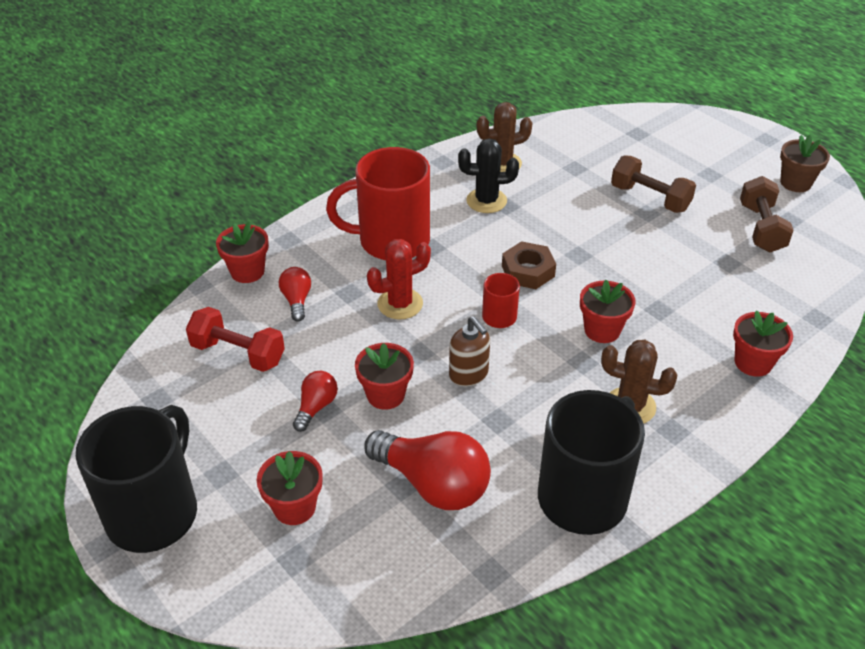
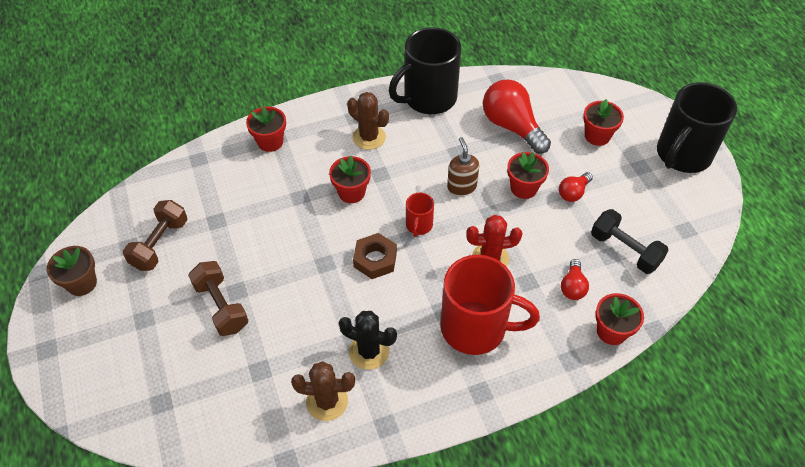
camera: 160 degrees left, 10 degrees up
(238, 353) = (625, 250): red dumbbell -> black dumbbell

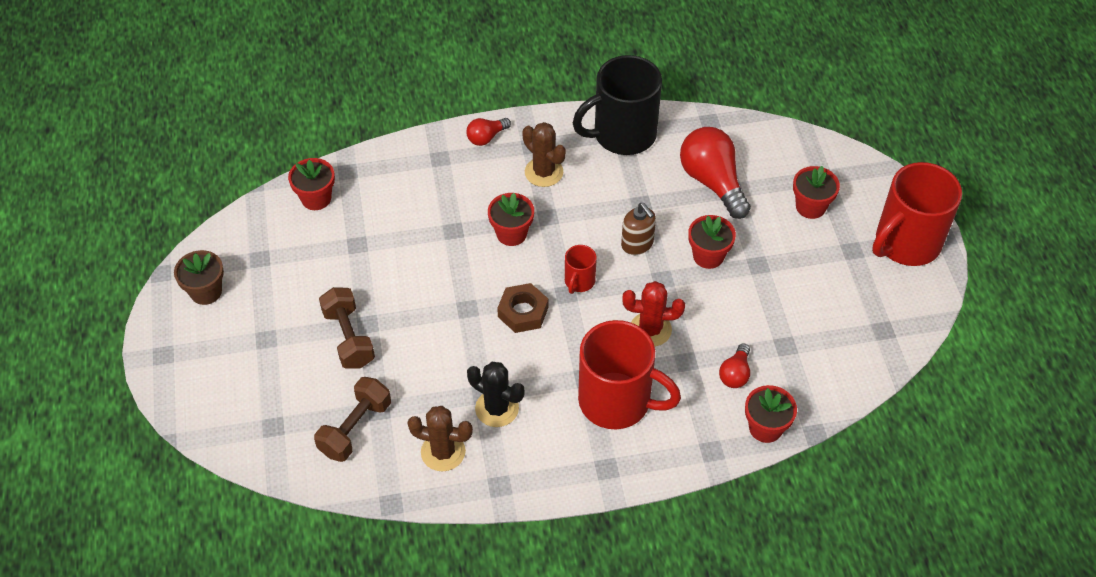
camera: 10 degrees right, 0 degrees up
(160, 244) = (293, 261): brown dumbbell -> brown dumbbell (355, 428)
(270, 142) = (431, 162): red flower pot -> red flower pot (316, 198)
(461, 186) = (637, 244): brown soap dispenser -> brown soap dispenser turned 150 degrees clockwise
(573, 193) = (764, 269): red light bulb -> red light bulb (486, 137)
(625, 250) = (805, 343): black dumbbell -> none
(682, 155) = (905, 243): black mug -> red mug

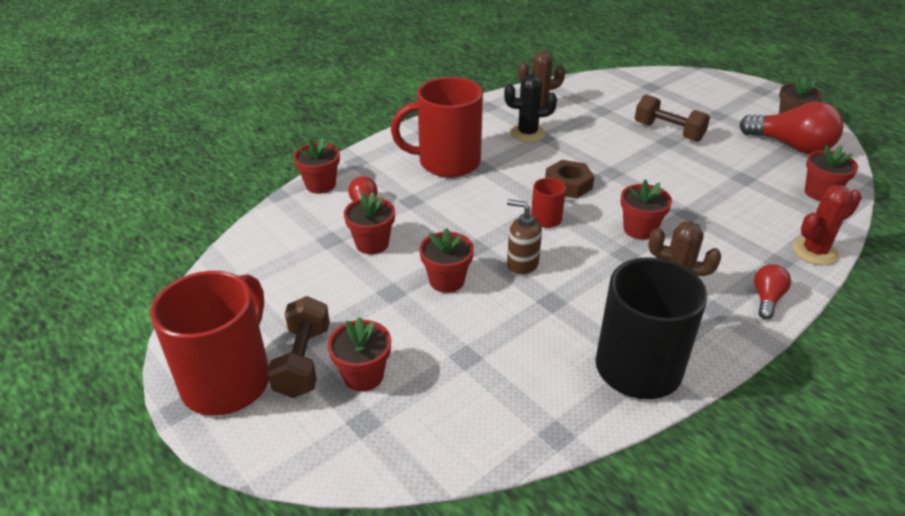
camera: 150 degrees right, 15 degrees down
(355, 428) = (604, 100): brown dumbbell -> brown dumbbell (303, 361)
(650, 329) = (456, 209): red cactus -> red cactus (814, 251)
(712, 182) = (495, 355): red light bulb -> red light bulb (791, 146)
(749, 323) = (372, 244): none -> red flower pot

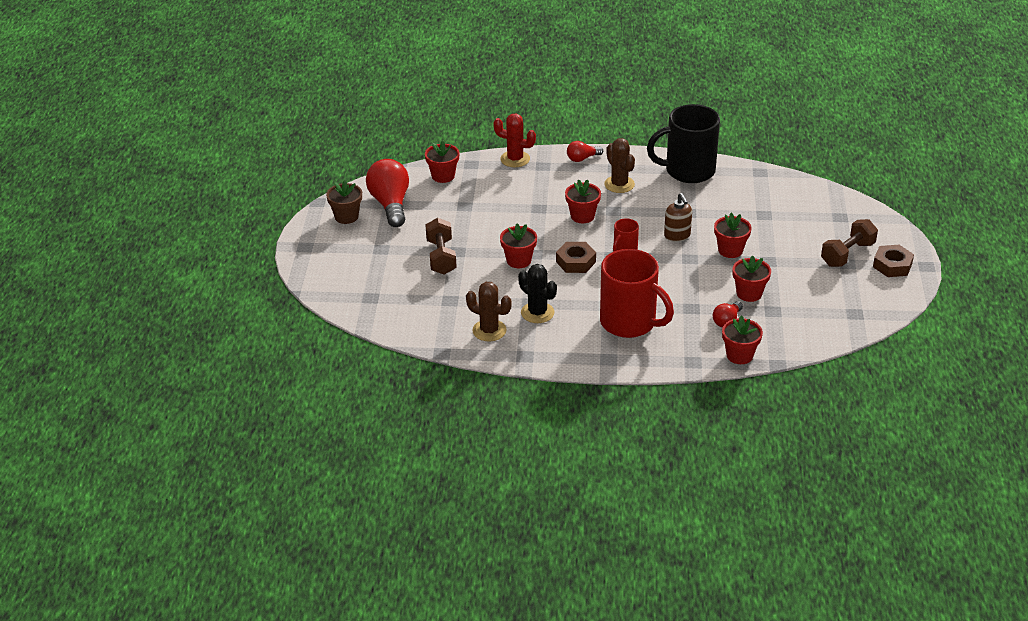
camera: 135 degrees left, 0 degrees up
(228, 380) = (892, 265): red mug -> brown nut
(363, 375) = (822, 233): red flower pot -> red flower pot (518, 260)

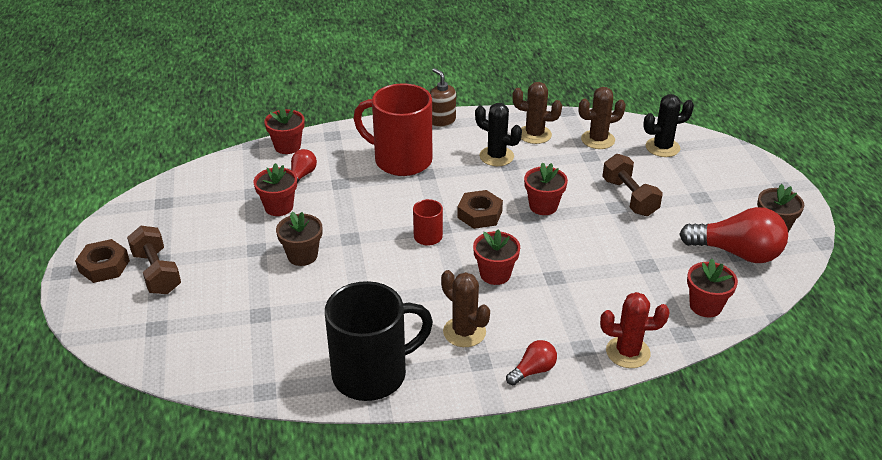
camera: 165 degrees right, 0 degrees up
(377, 298) = (662, 147): none -> black cactus
(390, 204) = (737, 253): red light bulb -> red light bulb turned 45 degrees counterclockwise
(431, 315) = (598, 140): none -> brown cactus
(677, 236) = (370, 265): brown soap dispenser -> brown soap dispenser (442, 121)
(730, 250) = (302, 256): red flower pot -> brown flower pot
(847, 254) = (157, 273): brown dumbbell -> brown dumbbell turned 60 degrees counterclockwise

